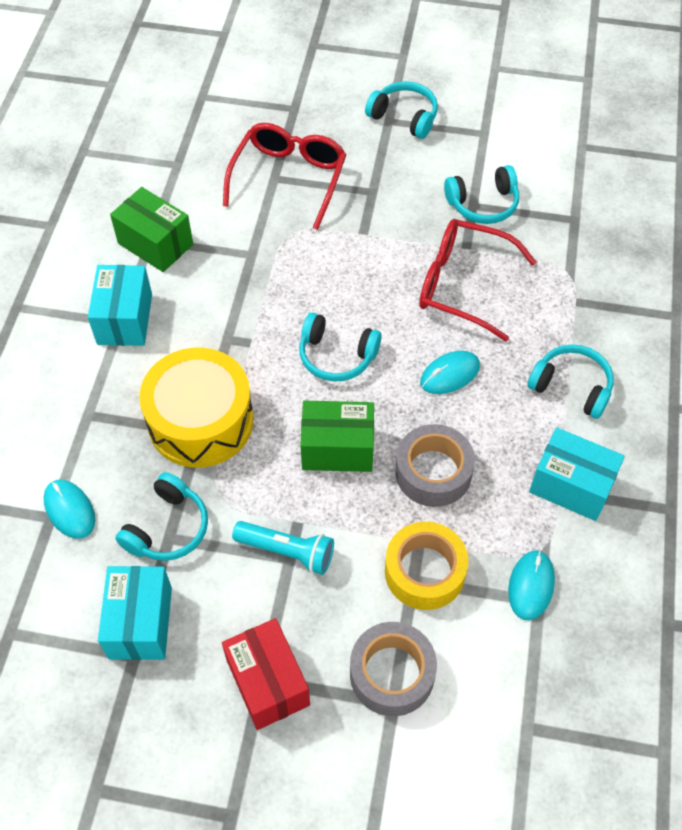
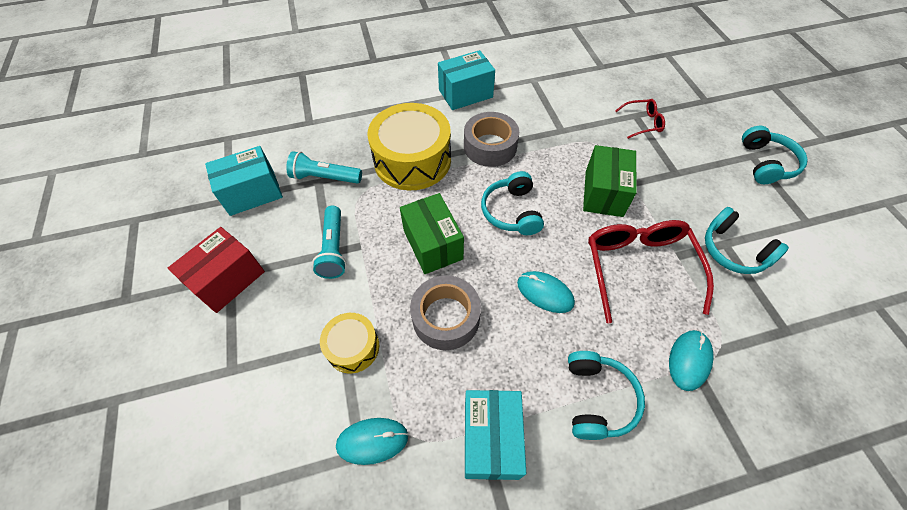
camera: 65 degrees right, 0 degrees up
(69, 510) = (317, 128): turquoise mouse -> turquoise mouse (689, 360)
(155, 244) = (531, 83): green box -> green box (603, 193)
(167, 528) = (325, 177): turquoise headphones -> turquoise flashlight
(289, 178) = (642, 123): red glasses -> red glasses, size x0.50
(392, 674) = (256, 359): grey tape -> grey tape (490, 146)
(424, 571) = (353, 347): yellow tape -> yellow drum

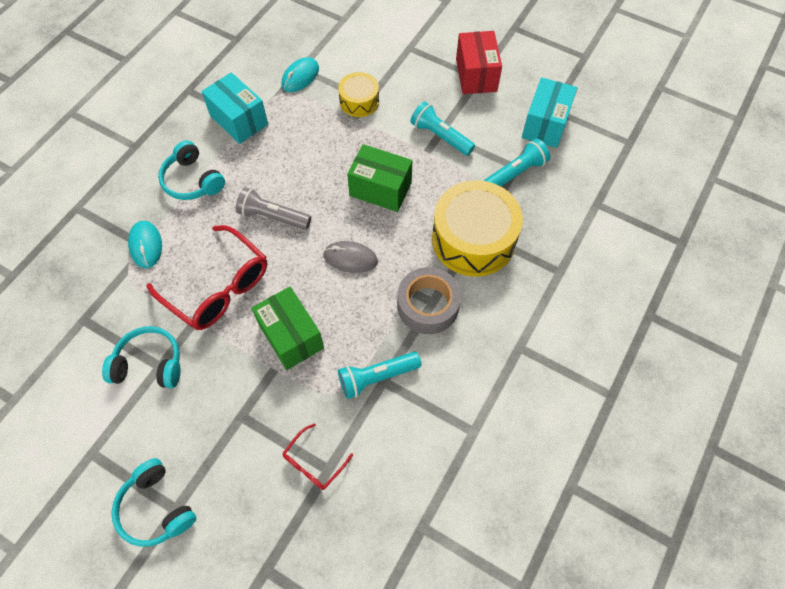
camera: 135 degrees right, 5 degrees up
(446, 317) = (323, 154): grey tape -> none
(465, 94) = (515, 349): turquoise box -> none
(511, 211) = (350, 258): turquoise headphones -> grey mouse
(545, 293) = (273, 217): turquoise mouse -> grey flashlight
(564, 134) = (377, 377): none -> turquoise flashlight

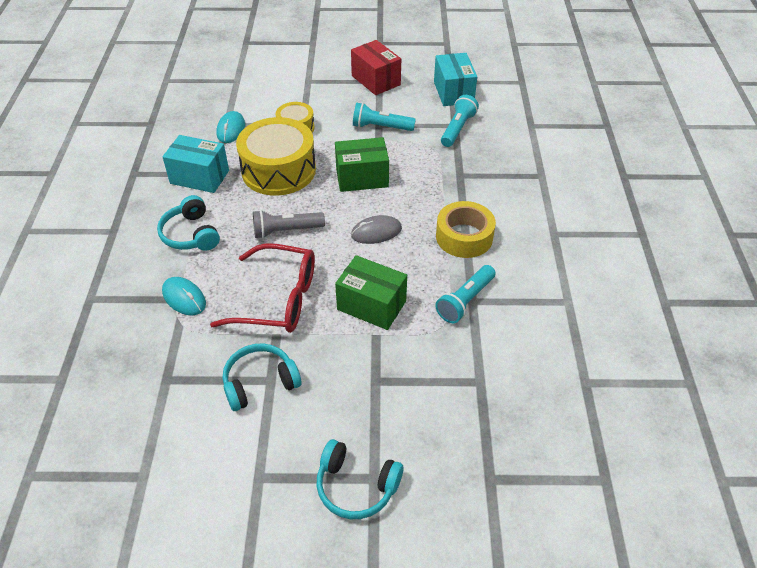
camera: 30 degrees left, 15 degrees down
(192, 180) = (191, 234): turquoise headphones -> turquoise headphones turned 45 degrees clockwise
(313, 463) = (464, 383): red glasses -> none
(428, 305) = (464, 237): grey tape -> yellow tape
(473, 239) = (462, 181): yellow drum -> yellow drum (278, 170)

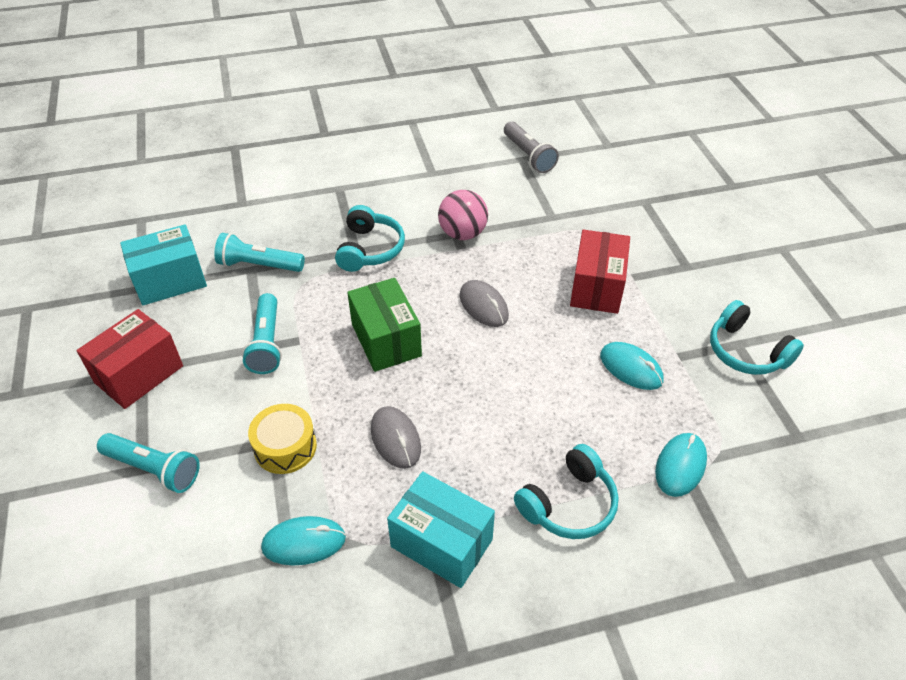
camera: 105 degrees left, 0 degrees up
(199, 177) = (441, 543): turquoise box -> turquoise box turned 60 degrees counterclockwise
(278, 170) = (395, 439): yellow drum -> grey mouse
(278, 299) = (631, 368): red glasses -> turquoise mouse
(286, 231) = (516, 393): grey flashlight -> grey flashlight (528, 156)
(356, 486) = (798, 257): turquoise headphones -> turquoise headphones (369, 249)
(371, 305) = (596, 287): green box -> red box
(464, 237) = (462, 234): yellow tape -> pink ball
(465, 301) = (555, 221): turquoise flashlight -> turquoise flashlight (154, 469)

